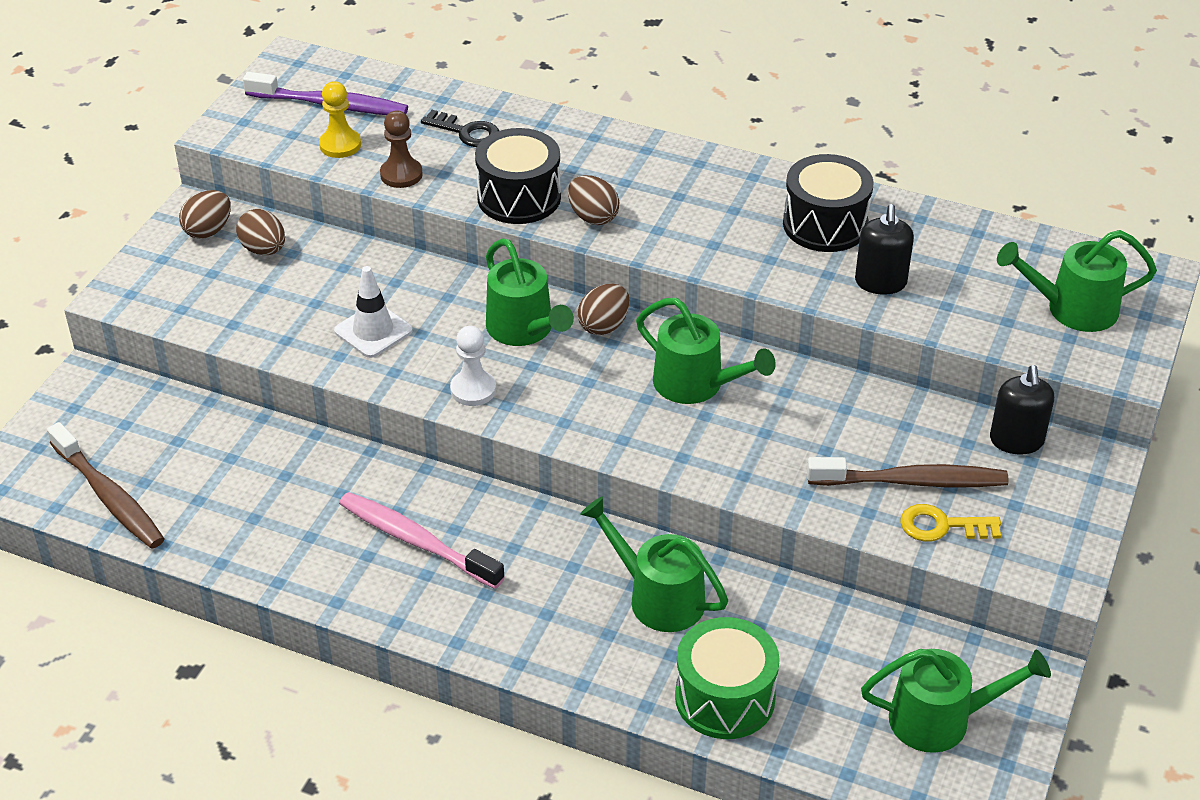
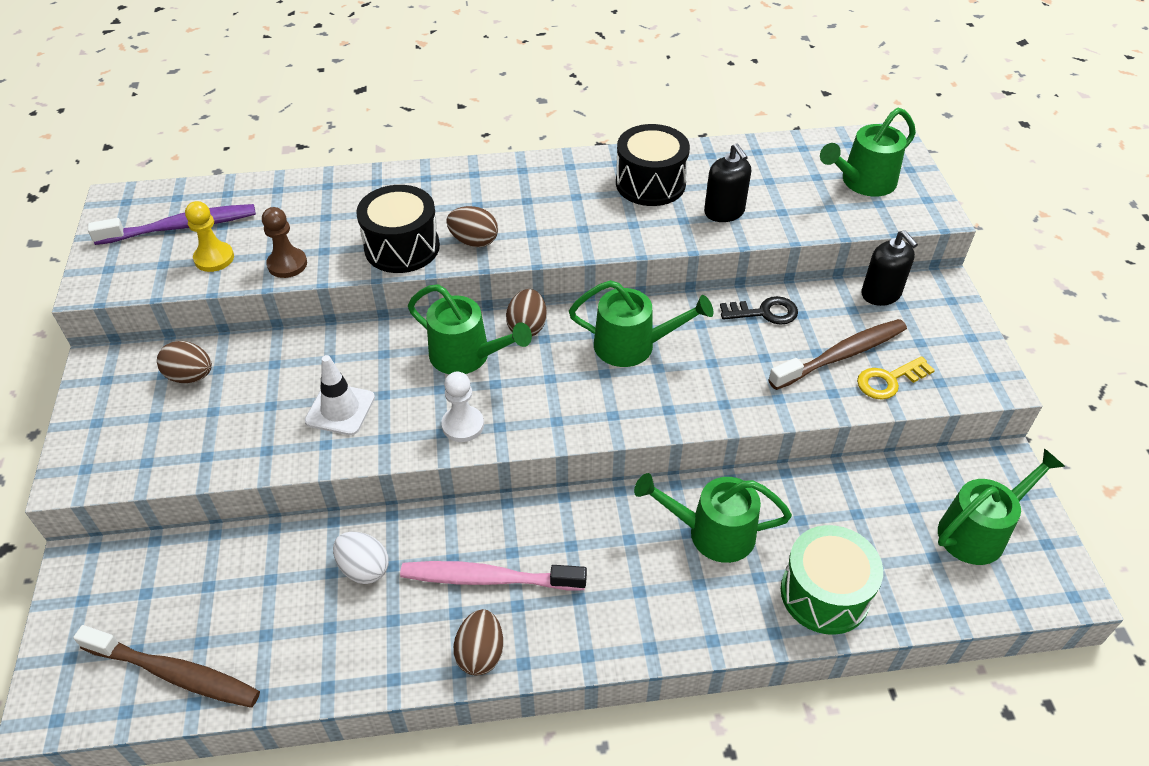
camera: 30 degrees left, 5 degrees up
(208, 230) = (125, 379): brown egg -> brown egg (480, 653)
(314, 484) = (364, 568): none -> white egg
(466, 132) = (318, 209): black key -> black key (764, 312)

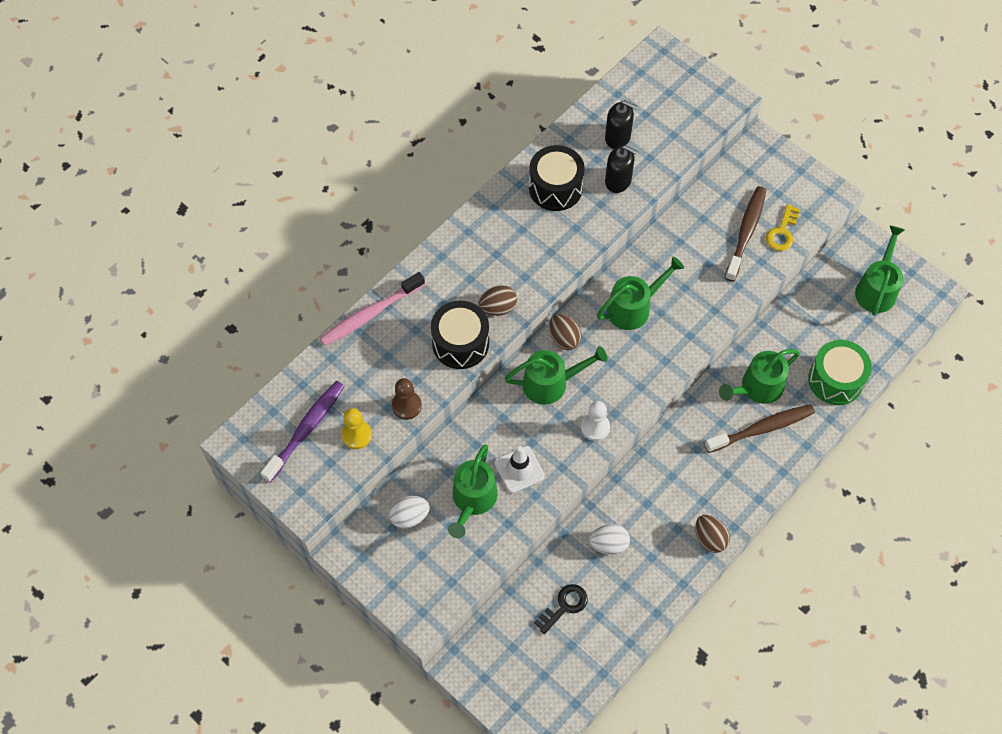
camera: 40 degrees left, 15 degrees up
(175, 673) = (577, 669): brown toothbrush -> brown toothbrush (762, 428)
(190, 376) = (410, 516): brown egg -> white egg
(488, 578) = (675, 499): pink toothbrush -> pink toothbrush (370, 314)
(764, 312) = (682, 231): black key -> black key (564, 606)
(863, 182) = (674, 101): green watering can -> green watering can (472, 500)
(881, 294) = (732, 172): black soap dispenser -> black soap dispenser (617, 137)

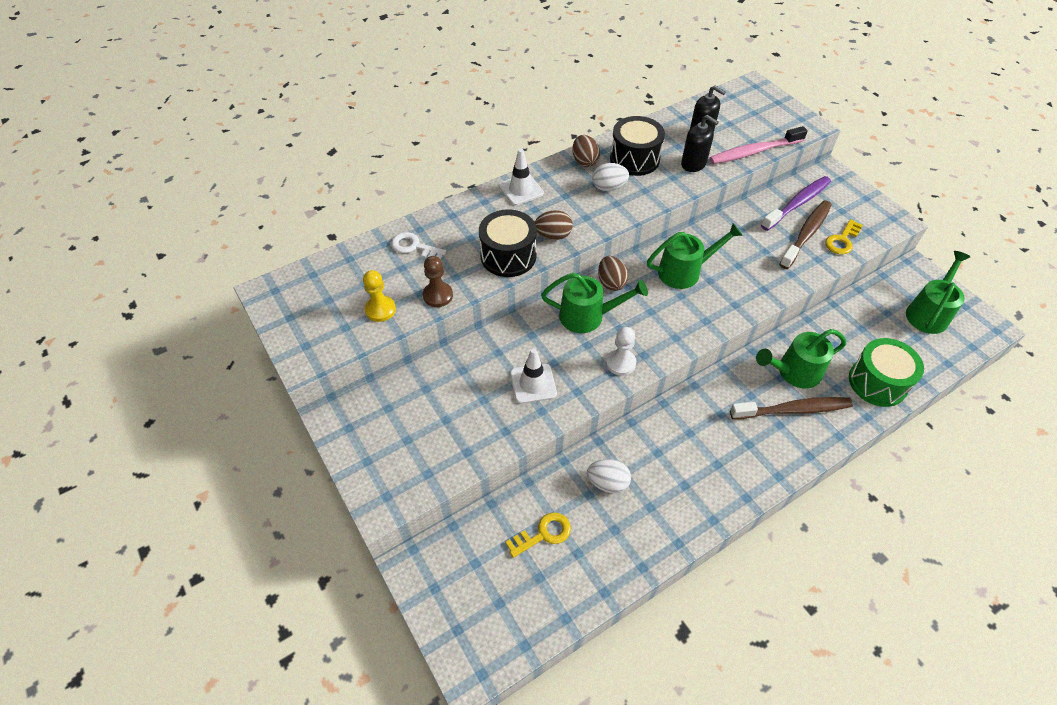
camera: 15 degrees right, 10 degrees down
(306, 429) = (335, 295): purple toothbrush -> purple toothbrush (797, 203)
(363, 355) = (414, 247): none -> white key
(370, 314) = (434, 218): pink toothbrush -> pink toothbrush (754, 152)
(410, 516) = (409, 401): white egg -> white egg (608, 187)
(448, 257) = (521, 190): none -> white traffic cone
(472, 500) = (477, 401): green watering can -> none
(564, 606) = (543, 534): black key -> yellow key
(710, 538) = (718, 503): brown egg -> brown egg (584, 161)

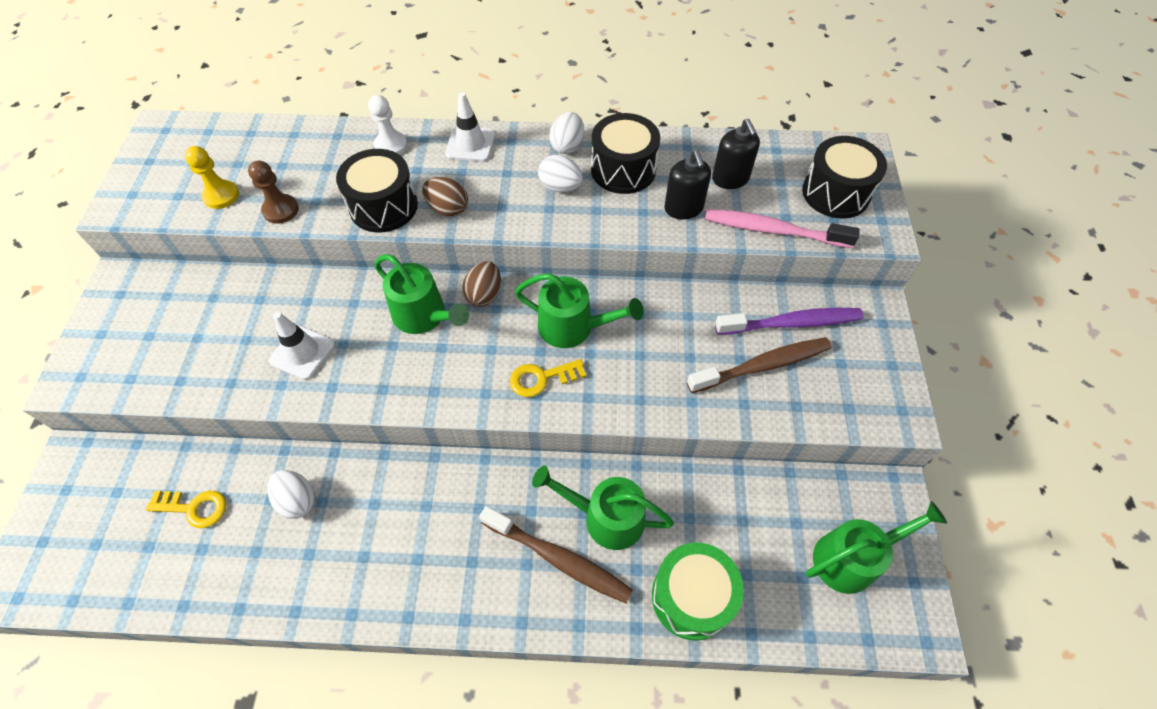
camera: 35 degrees right, 5 degrees up
(414, 247) = (313, 151): white key -> none
(584, 161) = (567, 146): brown egg -> white egg
(620, 363) = (402, 385): white pawn -> white pawn (391, 145)
(764, 115) = (835, 193): none -> black drum
(842, 240) = (801, 399): yellow key -> yellow key (542, 378)

